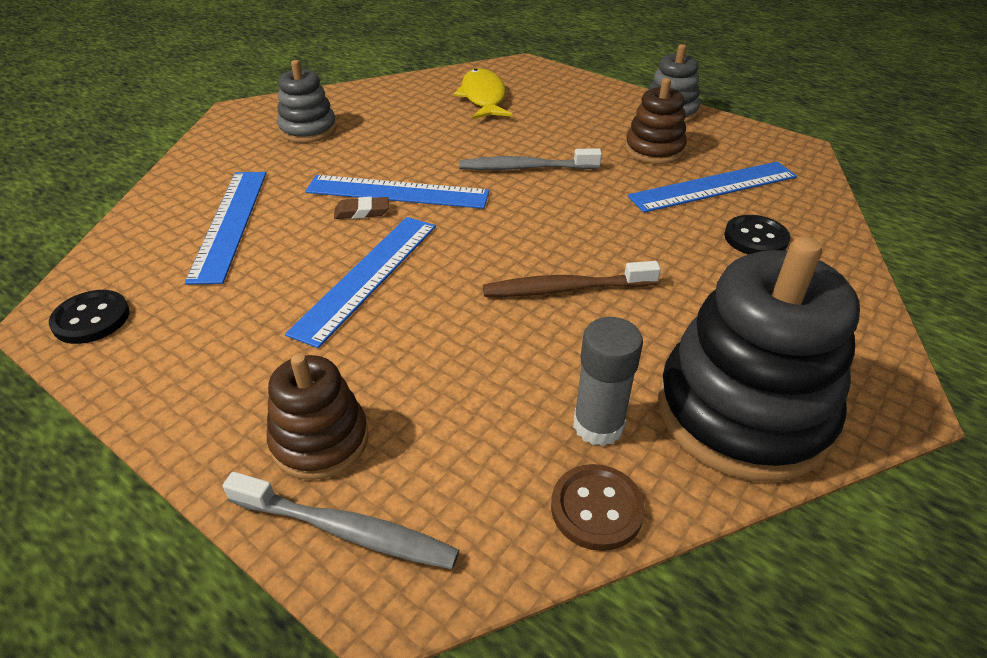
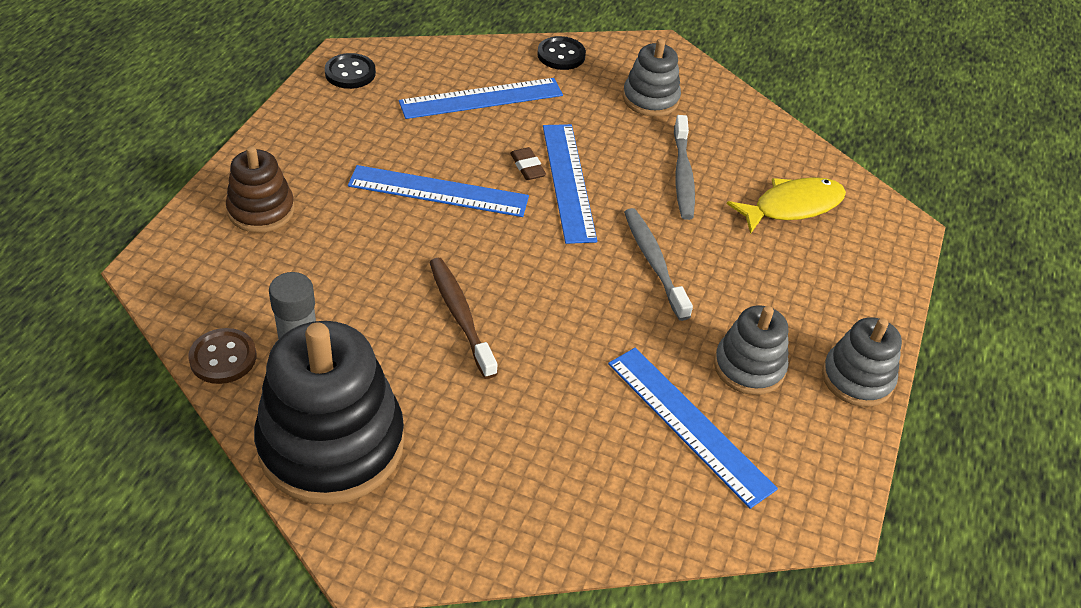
camera: 70 degrees right, 5 degrees up
(347, 530) = (192, 240): grey toothbrush -> grey toothbrush (682, 175)
(654, 149) = (749, 367): brown stacking toy -> grey stacking toy
(755, 238) = (596, 461): black button -> black button (561, 55)

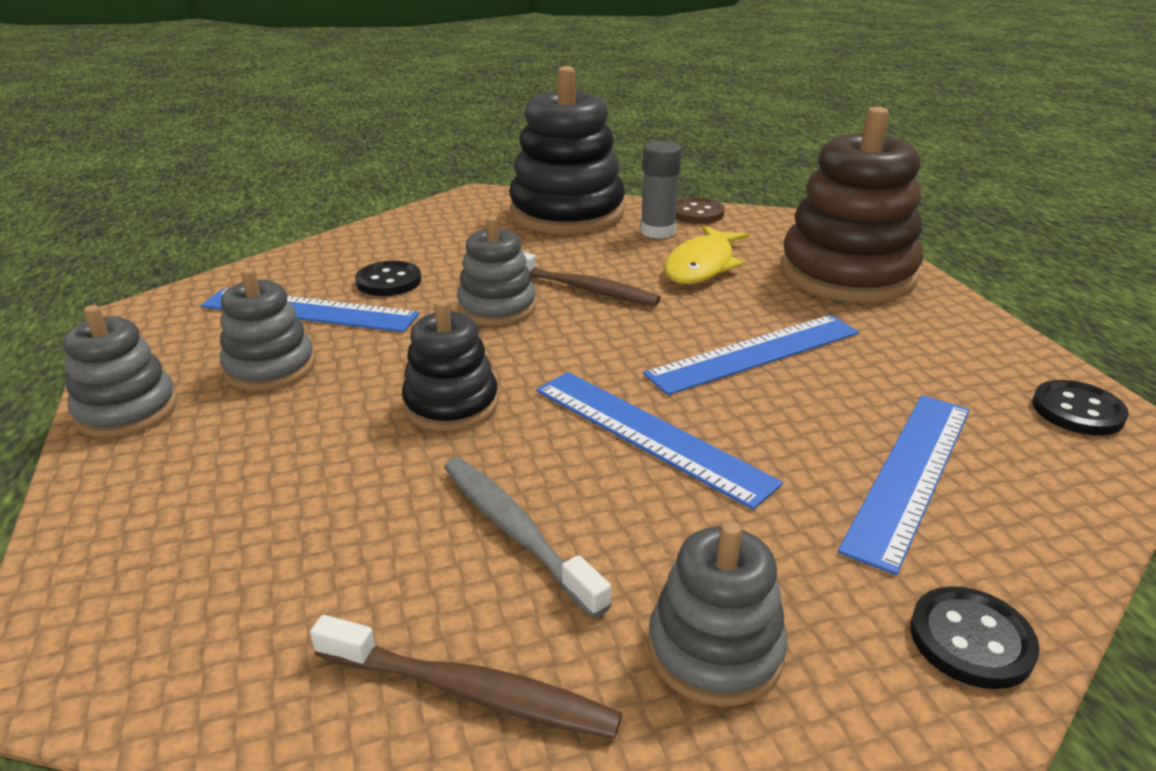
camera: 145 degrees right, 15 degrees down
(261, 210) = (847, 273): brown stacking toy -> brown stacking toy, size x1.84
(527, 167) = (716, 424): brown eraser -> none
(545, 335) = (497, 307): none -> grey stacking toy
(599, 428) = (389, 281): none -> black button
(654, 262) = (451, 404): grey toothbrush -> black stacking toy
(747, 134) = (471, 691): none -> brown toothbrush
(792, 206) = (298, 583): yellow fish -> yellow fish (702, 265)

